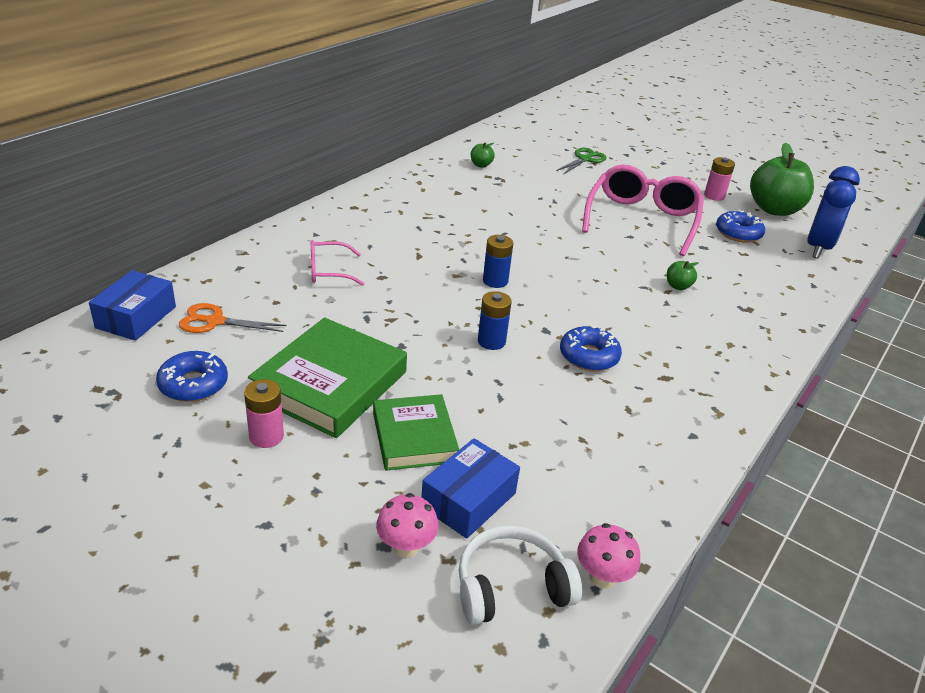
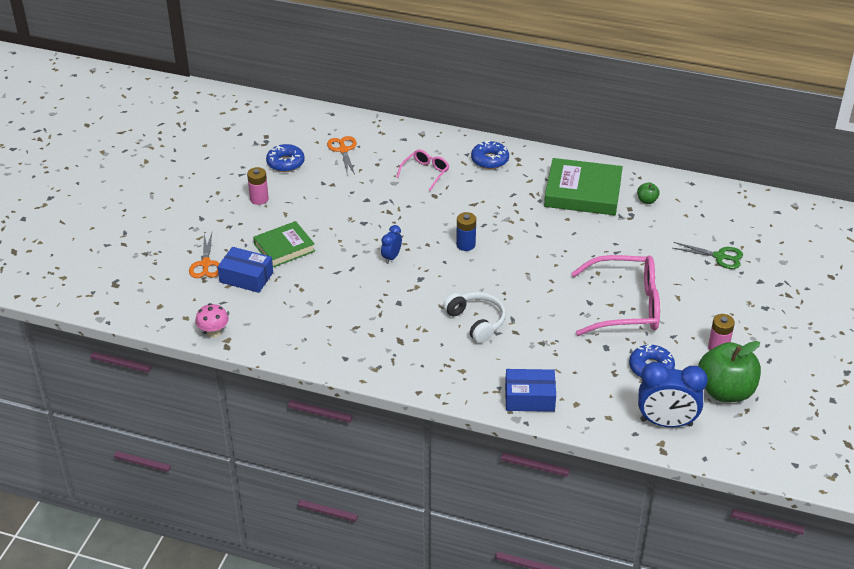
camera: 75 degrees right, 5 degrees up
(136, 317) = (330, 124): blue box -> blue box (529, 398)
(329, 271) = (425, 173): pink glasses -> pink glasses turned 60 degrees clockwise
(330, 384) = (312, 207): green book -> green book (583, 192)
(406, 547) = (206, 264): pink mushroom -> orange scissors
(491, 341) = (391, 257): blue battery -> blue clock
(511, 586) = (195, 303): white headphones -> white headphones (476, 321)
(588, 356) = (402, 302): blue donut -> blue donut (490, 160)
(678, 286) = (527, 337): green apple -> none

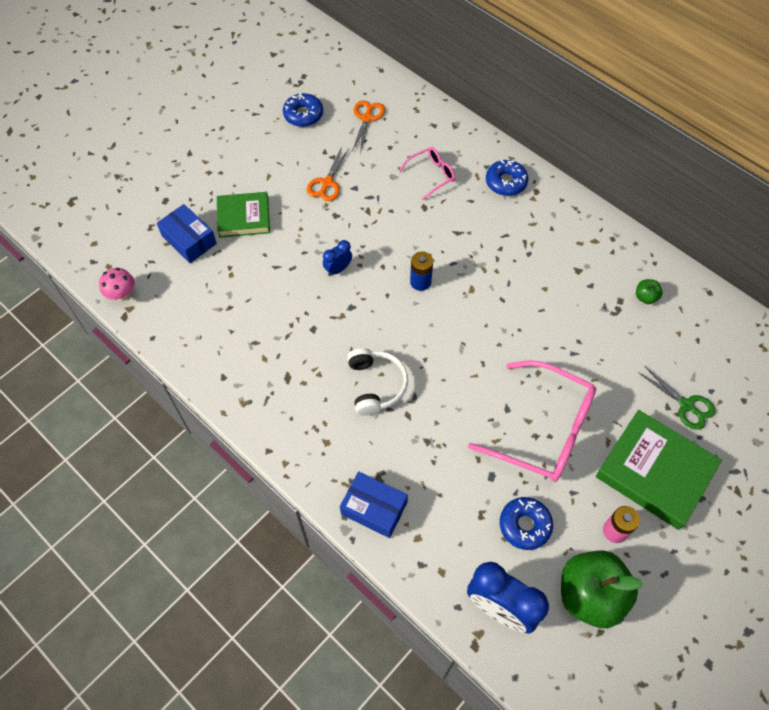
camera: 25 degrees right, 20 degrees up
(206, 264) = (162, 209): orange scissors -> orange scissors (327, 183)
(259, 199) = (254, 149): pink battery -> none
(583, 192) = (581, 260): green book -> green book (655, 472)

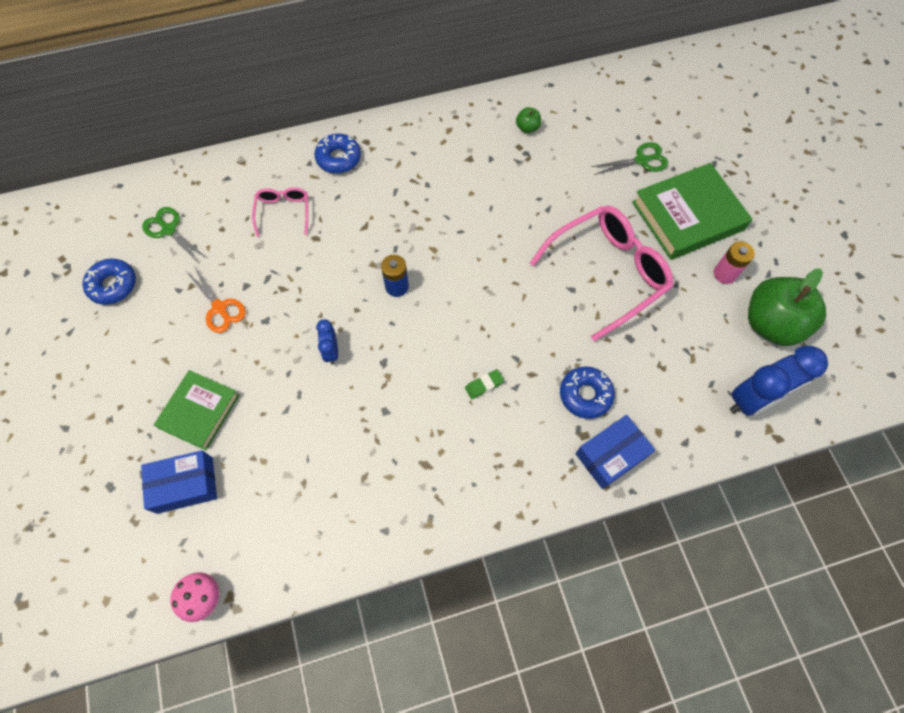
camera: 60 degrees left, 5 degrees up
(367, 118) = (169, 230): orange scissors -> green scissors
(376, 385) = (484, 385): white headphones -> green eraser
(525, 525) = (688, 337): blue donut -> blue donut (585, 395)

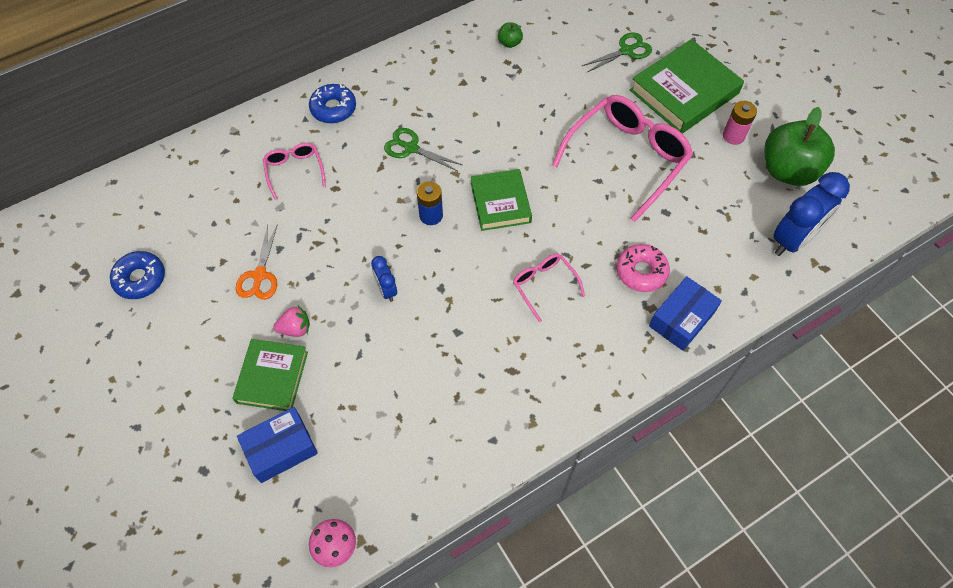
camera: 15 degrees left, 5 degrees down
(169, 230) = (181, 213): green scissors -> green scissors (411, 148)
(219, 308) = (259, 275): orange scissors -> orange scissors turned 60 degrees clockwise
(235, 369) = (295, 328): none -> pink strawberry
(467, 289) = (500, 203): none -> green book
(484, 385) = (544, 286): green eraser -> pink glasses
(585, 395) = (641, 272): blue donut -> pink donut

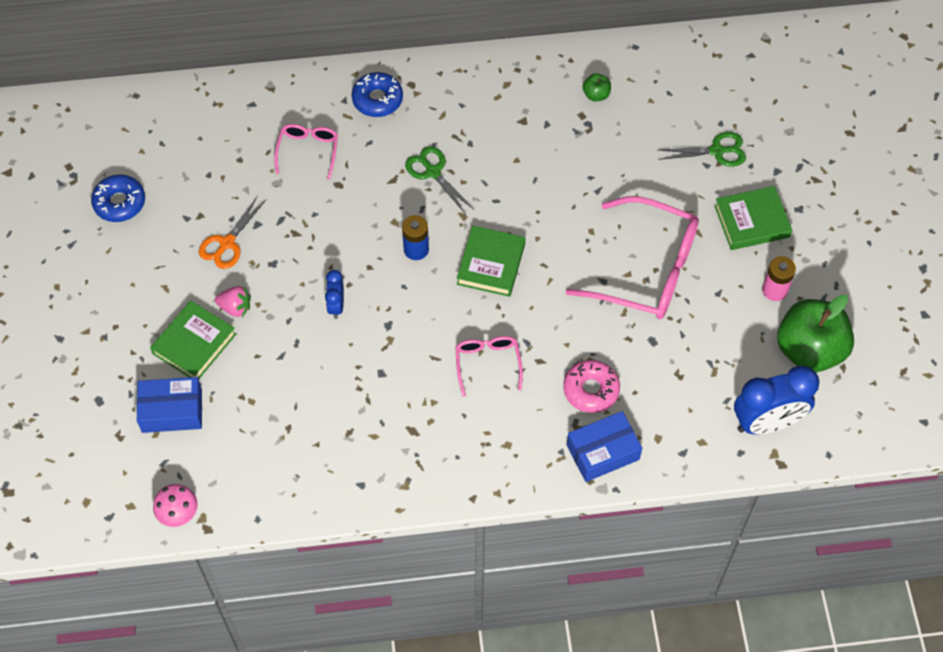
camera: 25 degrees right, 0 degrees up
(626, 159) = (645, 270): pink glasses -> pink glasses turned 45 degrees clockwise
(684, 92) = (752, 221): green book -> green book, size x0.64

